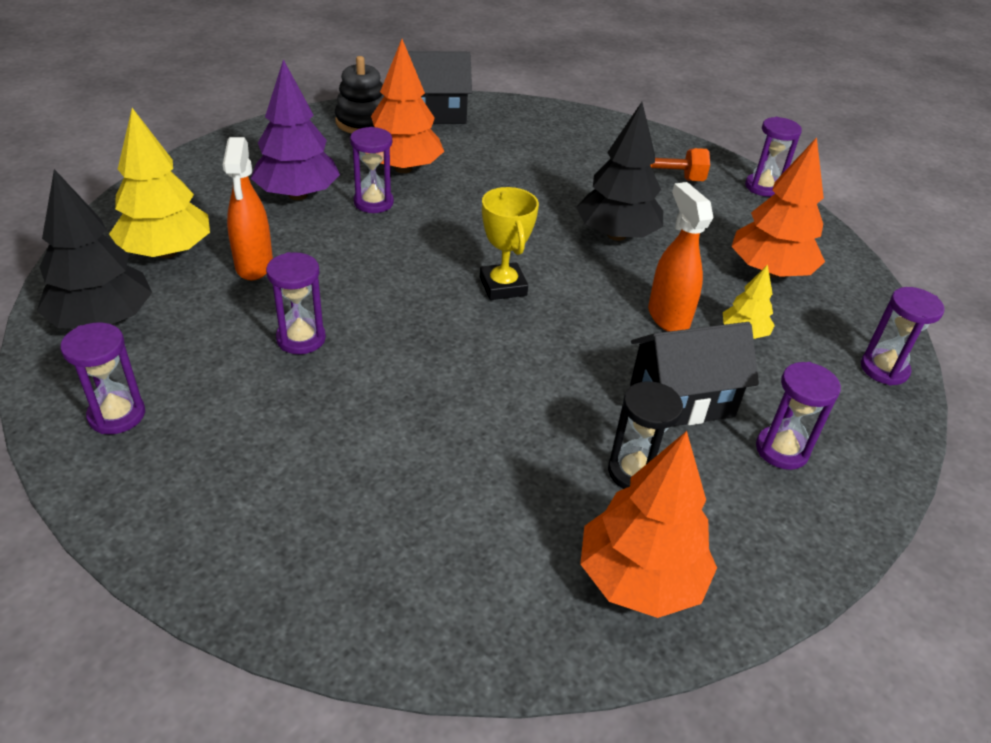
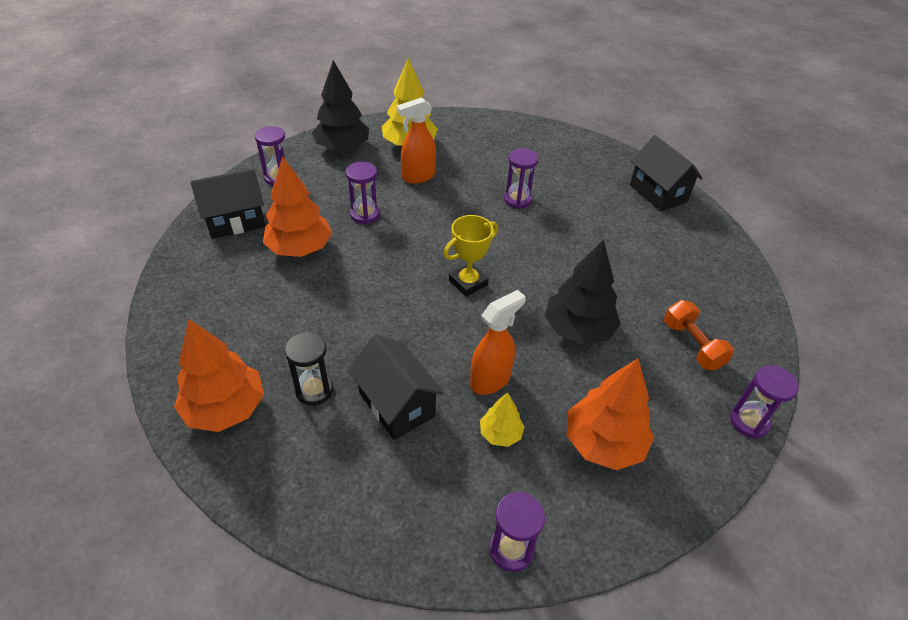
camera: 70 degrees right, 5 degrees up
(198, 496) = (235, 221): none -> black house
(297, 195) = (500, 168): purple tree -> none
(363, 122) = (611, 166): black stacking toy -> none
(403, 168) = (569, 200): orange tree -> orange tree (300, 248)
(781, 450) = (370, 475): purple hourglass -> none

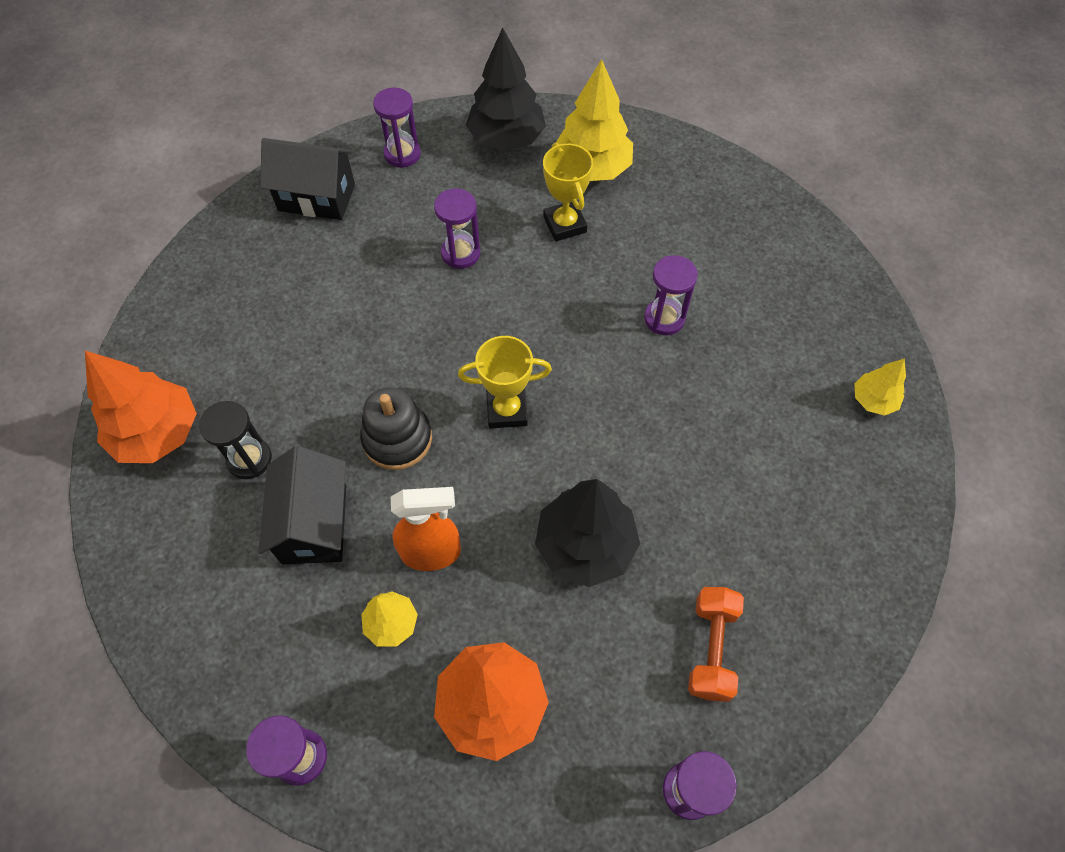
camera: 35 degrees right, 15 degrees up
(300, 248) = (357, 268): orange tree -> none
(411, 329) = (397, 439): none -> black stacking toy
(418, 177) = (564, 224): orange spray bottle -> yellow trophy
(658, 193) = (873, 400): black house -> yellow tree

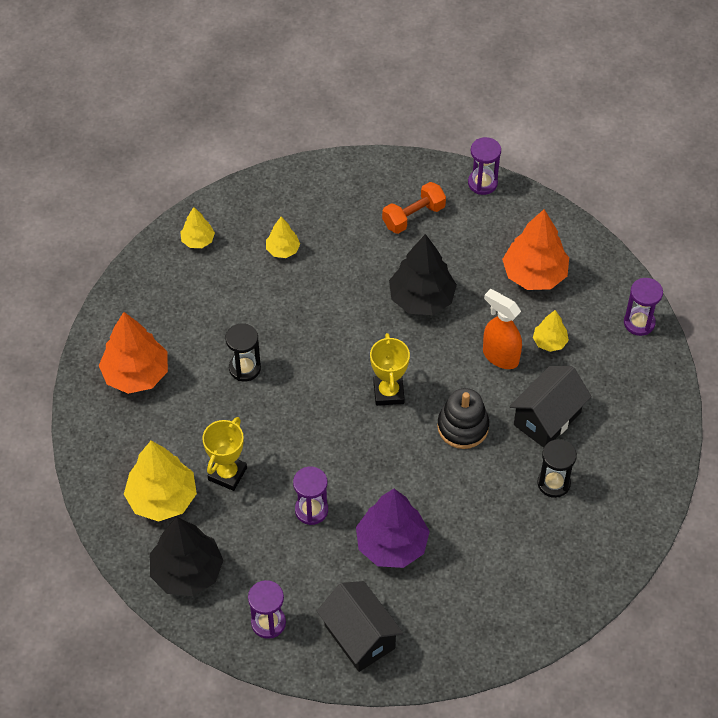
camera: 135 degrees left, 5 degrees down
(157, 433) = (594, 543): orange tree -> orange tree (136, 374)
(360, 281) = (391, 544): none -> purple tree
(507, 410) = (388, 392): yellow trophy -> yellow trophy turned 45 degrees clockwise
(664, 318) = (245, 368): purple hourglass -> black hourglass
(786, 467) = (283, 250): none -> yellow tree

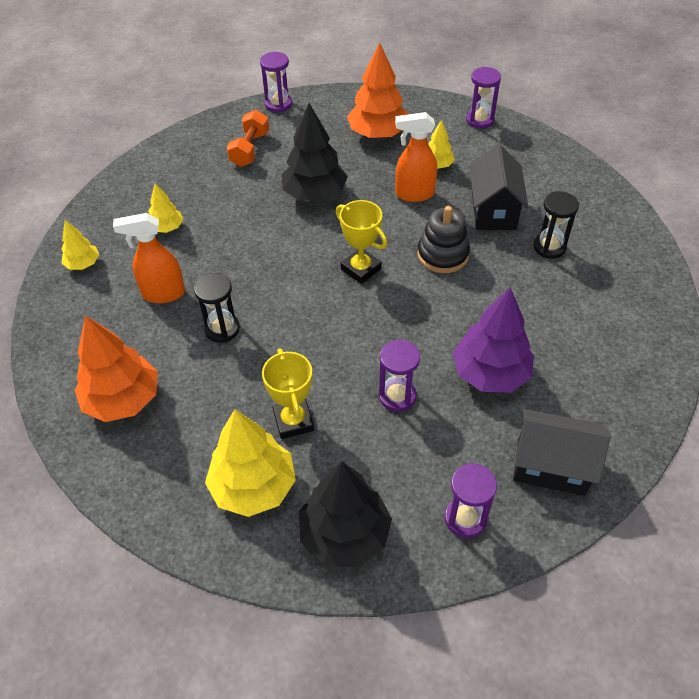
camera: 40 degrees left, 5 degrees down
(230, 308) = (163, 294): none -> orange spray bottle

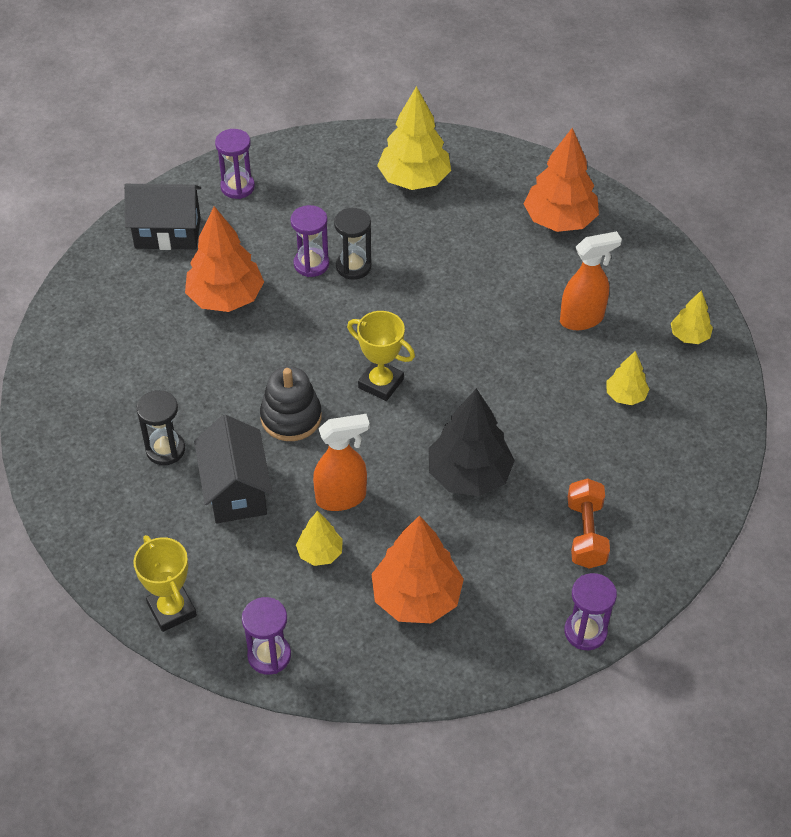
camera: 165 degrees right, 0 degrees up
(222, 329) = (502, 295): black hourglass -> black hourglass (353, 266)
(293, 421) = (399, 229): yellow trophy -> yellow trophy (172, 609)
(345, 534) = (330, 163): black tree -> none
(490, 373) = (226, 298): purple tree -> orange tree

